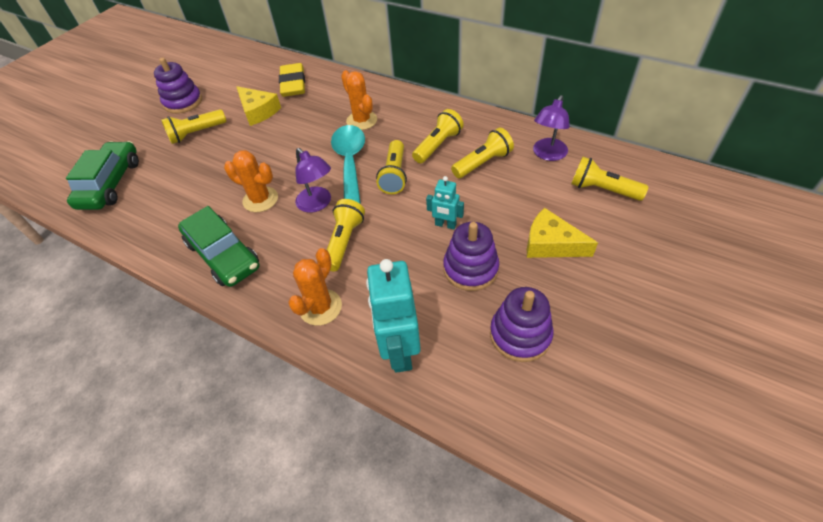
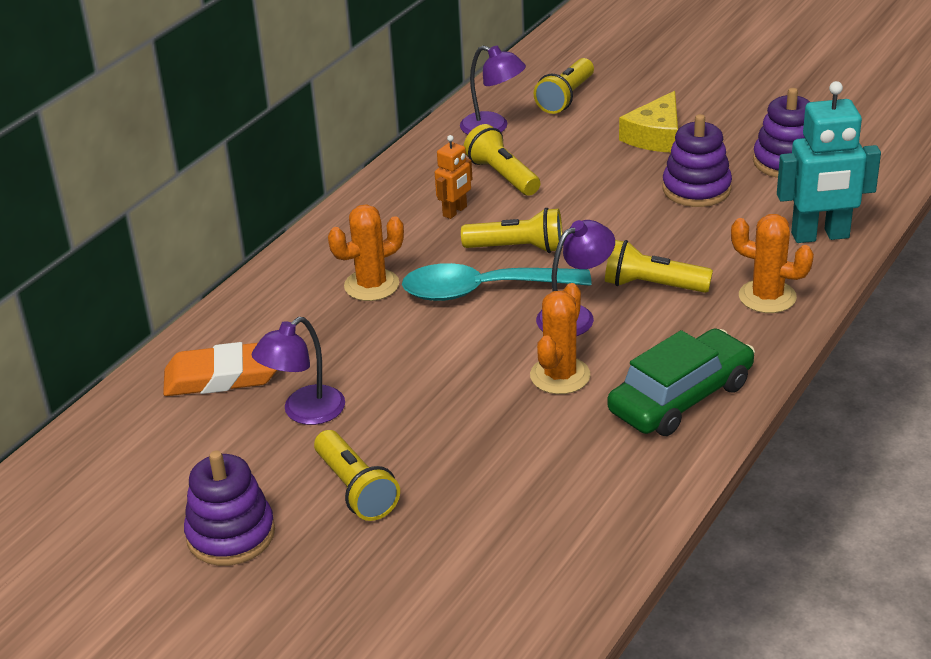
camera: 90 degrees left, 15 degrees down
(111, 184) = (495, 585): green car -> none
(258, 111) = (304, 412): yellow cheese -> purple lamp
(293, 84) = (222, 376): yellow eraser -> orange eraser
(438, 145) = (455, 211): yellow flashlight -> orange robot
(445, 225) = (622, 206): turquoise robot -> none

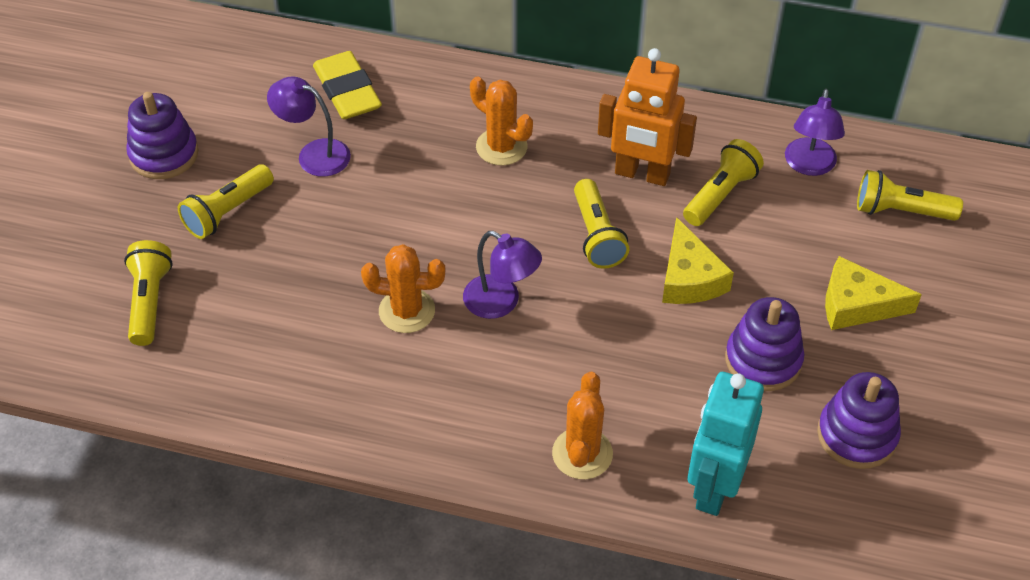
camera: 70 degrees right, 15 degrees up
(222, 376) = (347, 91): orange eraser -> yellow eraser
(455, 211) = (642, 174): orange robot -> orange robot, size x1.89
(482, 290) = (519, 226): turquoise spoon -> none
(591, 208) = (689, 278): none -> yellow cheese
(652, 285) = (570, 354): yellow flashlight -> yellow flashlight (149, 302)
(681, 398) = (398, 408): green car -> none
(820, 236) = (714, 487): turquoise robot -> turquoise robot turned 45 degrees clockwise

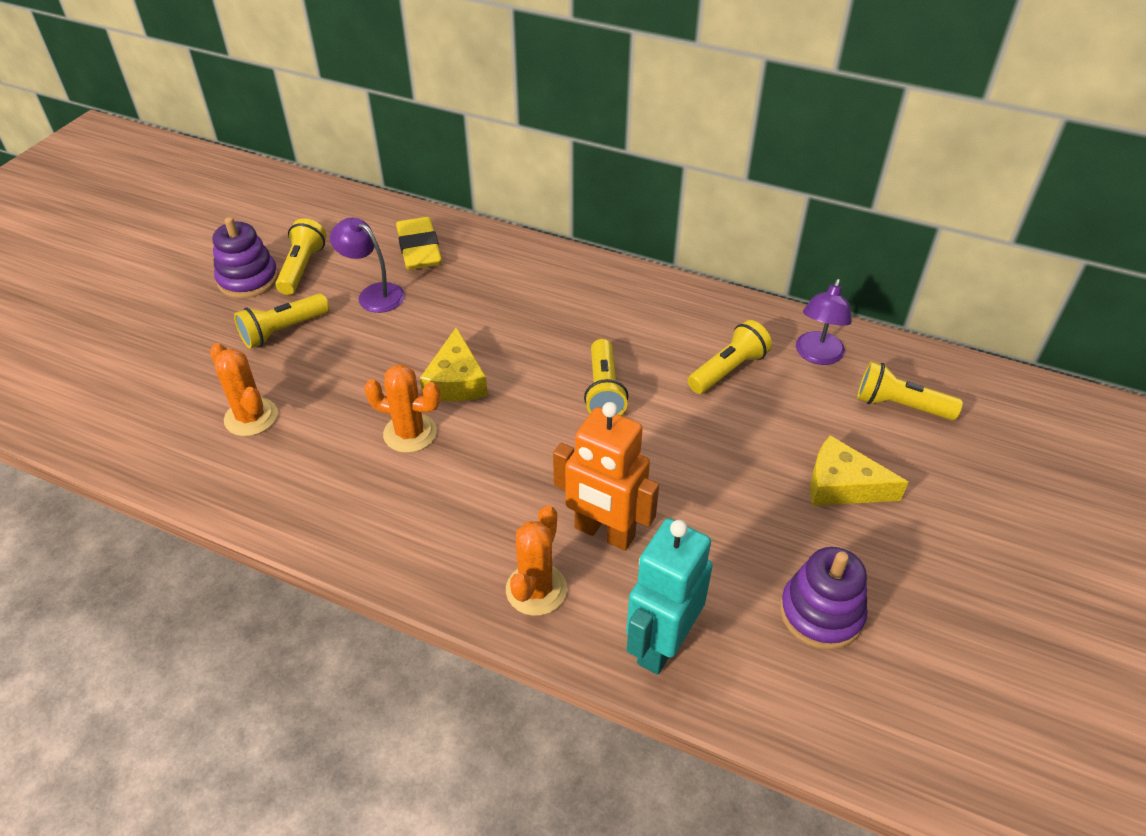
camera: 10 degrees right, 5 degrees down
(149, 302) = (187, 395): yellow flashlight -> yellow flashlight (302, 268)
(501, 147) = (538, 307): orange cactus -> orange cactus (251, 417)
(501, 303) = (498, 437): purple lamp -> none
(642, 174) = (659, 344): orange robot -> orange robot (604, 533)
(689, 278) = (682, 439): yellow cheese -> yellow cheese (456, 381)
(763, 360) = (738, 525): purple stacking toy -> none

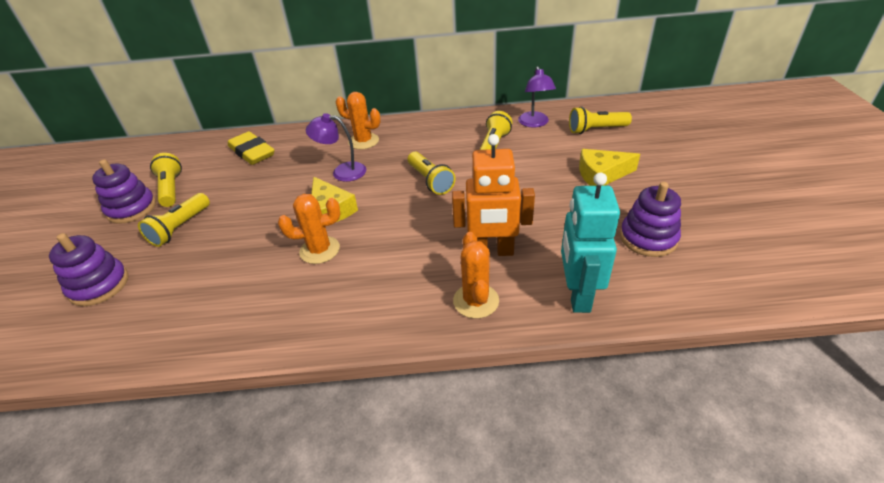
camera: 25 degrees left, 5 degrees down
(170, 372) = (99, 285): none -> purple stacking toy
(251, 417) = (188, 287): orange cactus -> orange cactus (363, 141)
(374, 294) = (236, 185): purple lamp -> purple lamp (342, 172)

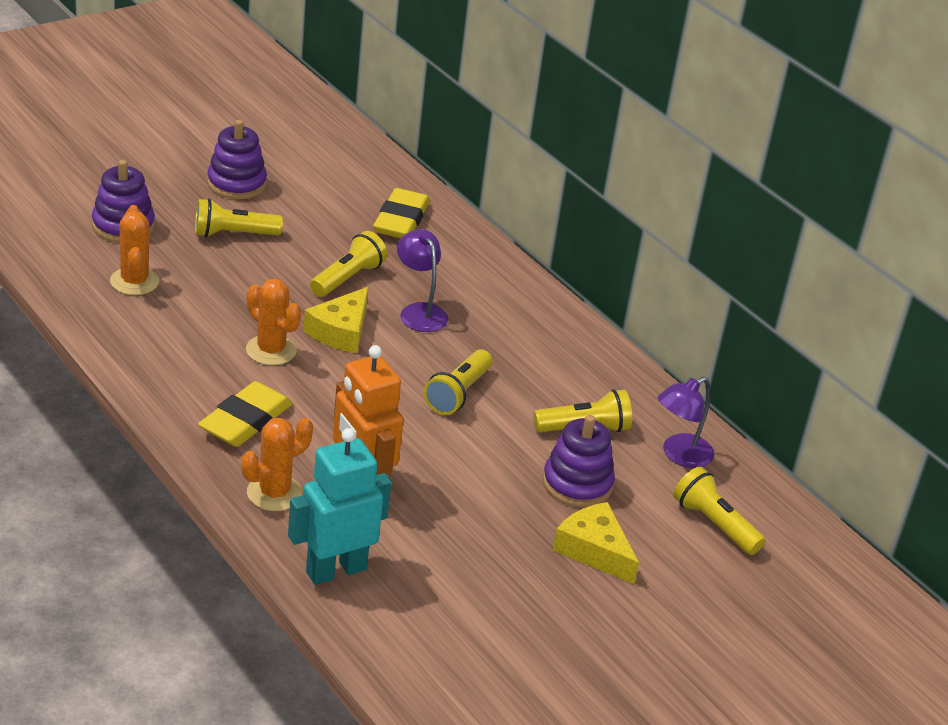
camera: 50 degrees right, 5 degrees down
(171, 189) = (288, 193): yellow flashlight -> yellow flashlight (348, 278)
(363, 141) = (499, 304): orange cactus -> orange cactus (134, 281)
(385, 290) = (245, 421): none -> yellow eraser
(648, 238) = (481, 615): purple stacking toy -> purple stacking toy (577, 484)

